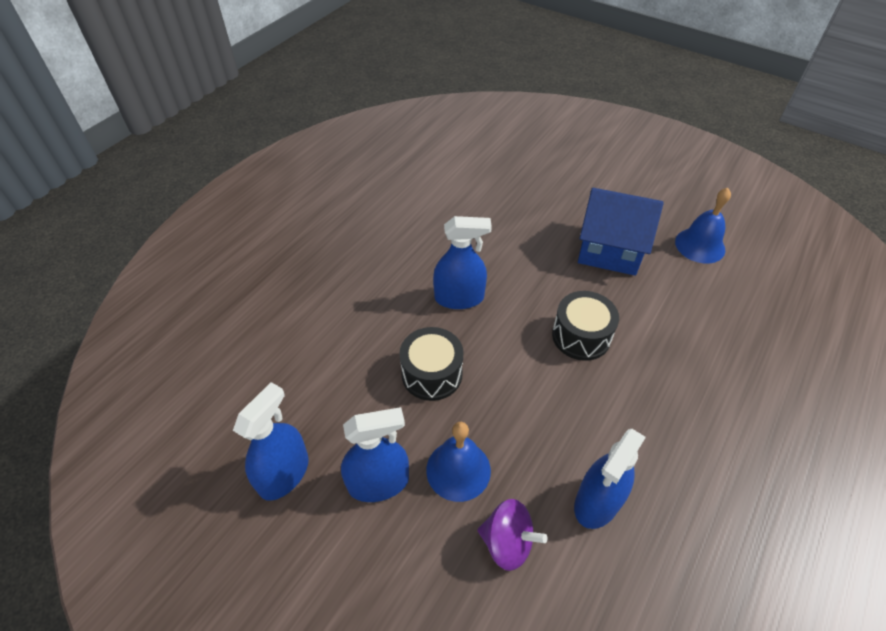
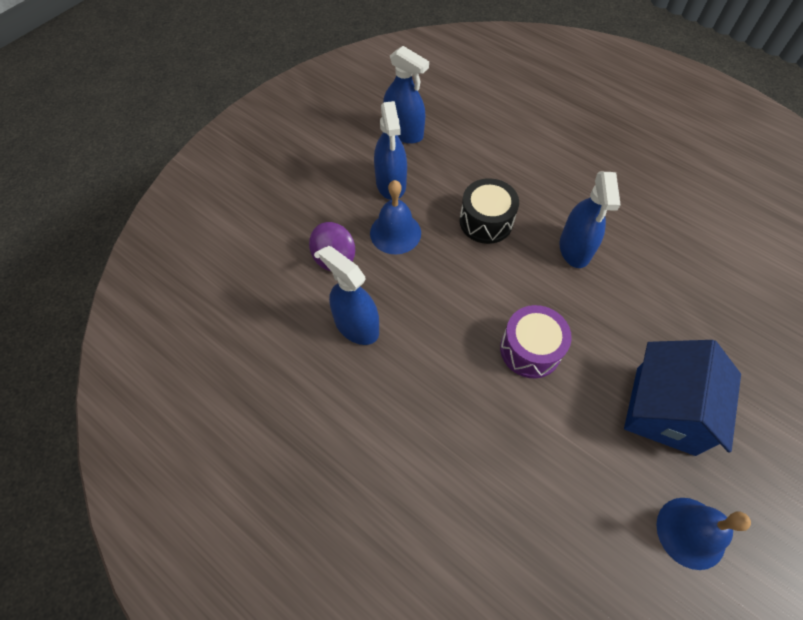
camera: 95 degrees right, 10 degrees up
(581, 336) = (530, 349): black drum -> purple drum

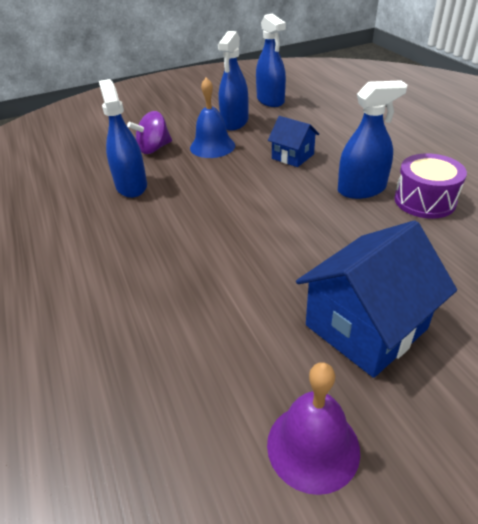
camera: 30 degrees right, 20 degrees down
(486, 221) = (292, 156): black drum -> blue house
(530, 349) = (260, 239): purple drum -> purple drum (424, 200)
(575, 249) = (361, 189): blue spray bottle -> blue spray bottle turned 135 degrees counterclockwise
(691, 532) = (313, 446): blue bell -> purple bell

